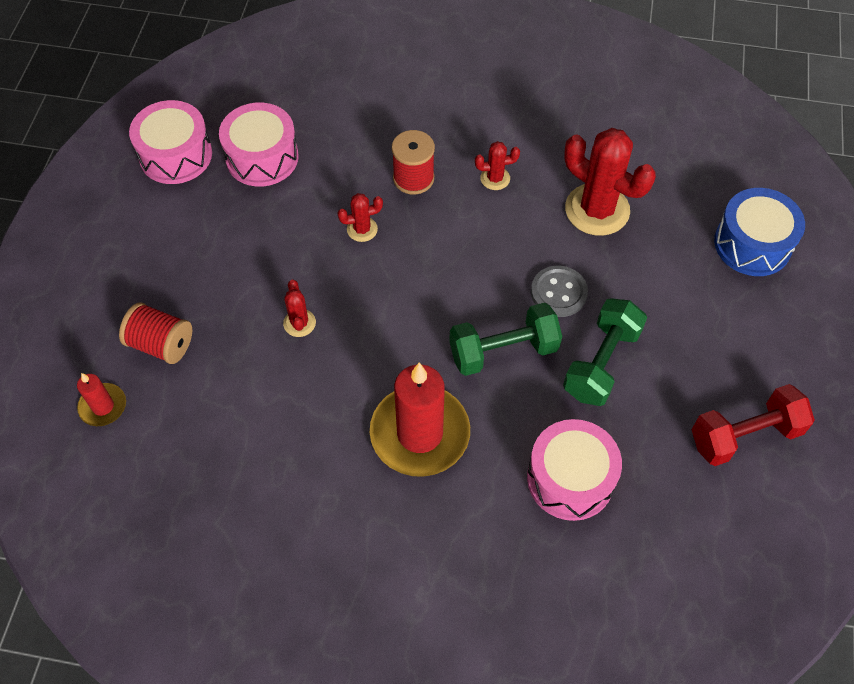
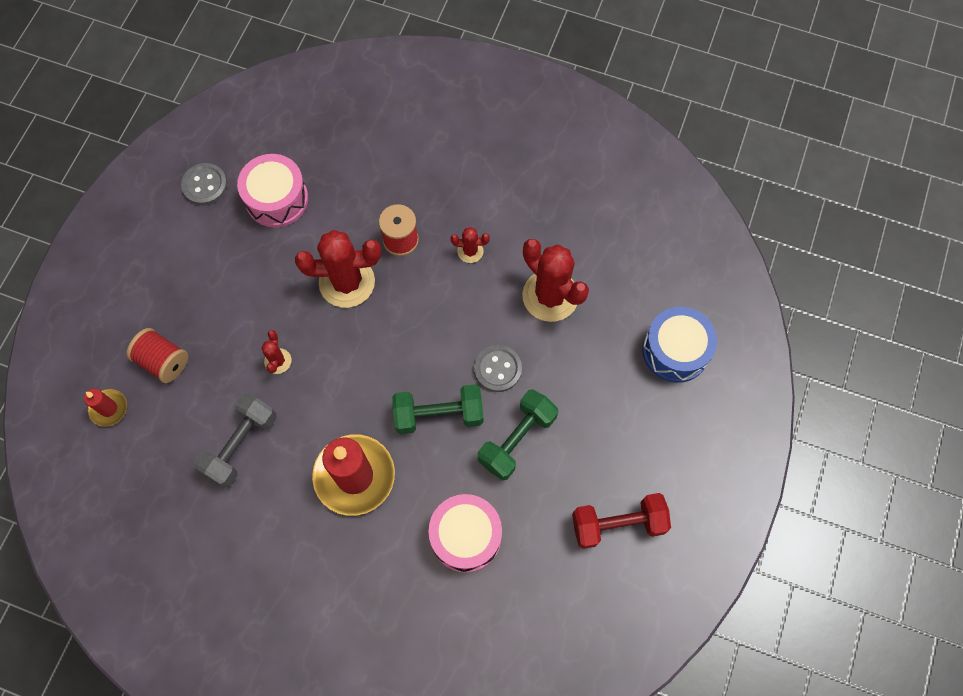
camera: 10 degrees right, 10 degrees up
(175, 155) = (205, 185): pink drum -> grey button
(274, 421) = (240, 444): none -> grey dumbbell
(362, 229) = (347, 282): red cactus -> red cactus, size x2.12

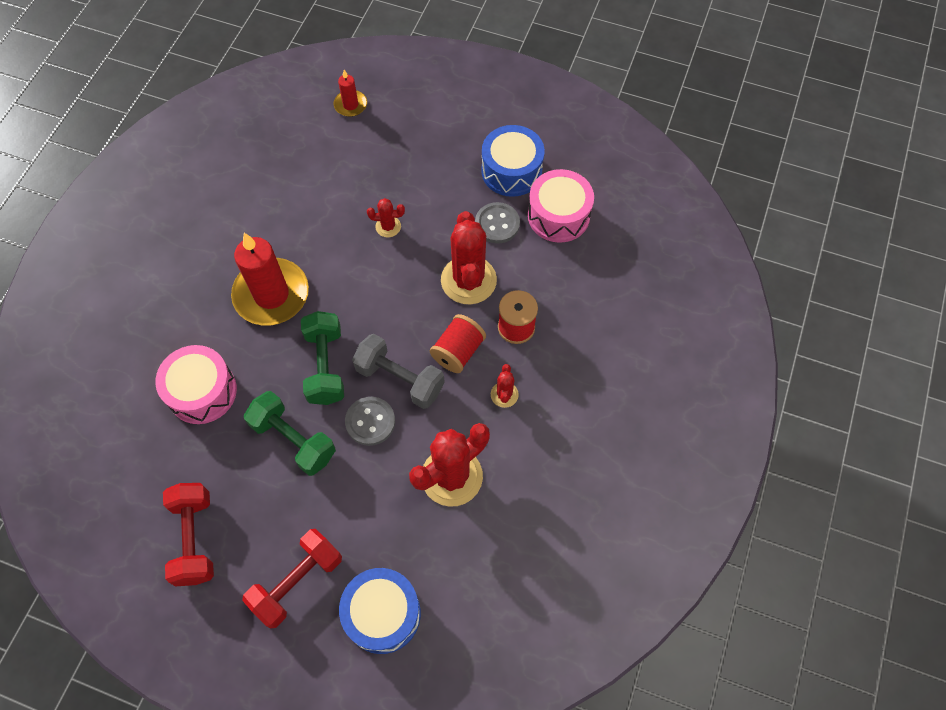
camera: 90 degrees right, 5 degrees down
(163, 361) = (392, 139): red spool -> red spool (458, 351)
(205, 185) = (570, 156): grey button -> grey button (497, 224)
(218, 241) = (511, 171): none -> blue drum
(240, 444) = (310, 203): grey dumbbell -> grey dumbbell (400, 379)
(652, 425) = (297, 582): none -> red dumbbell

